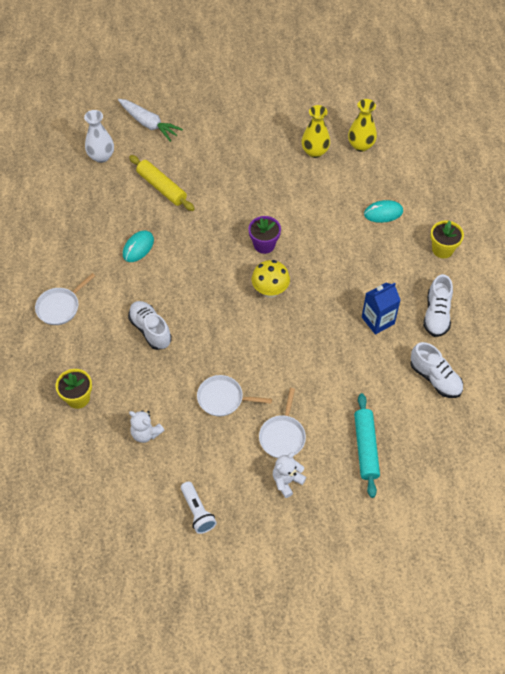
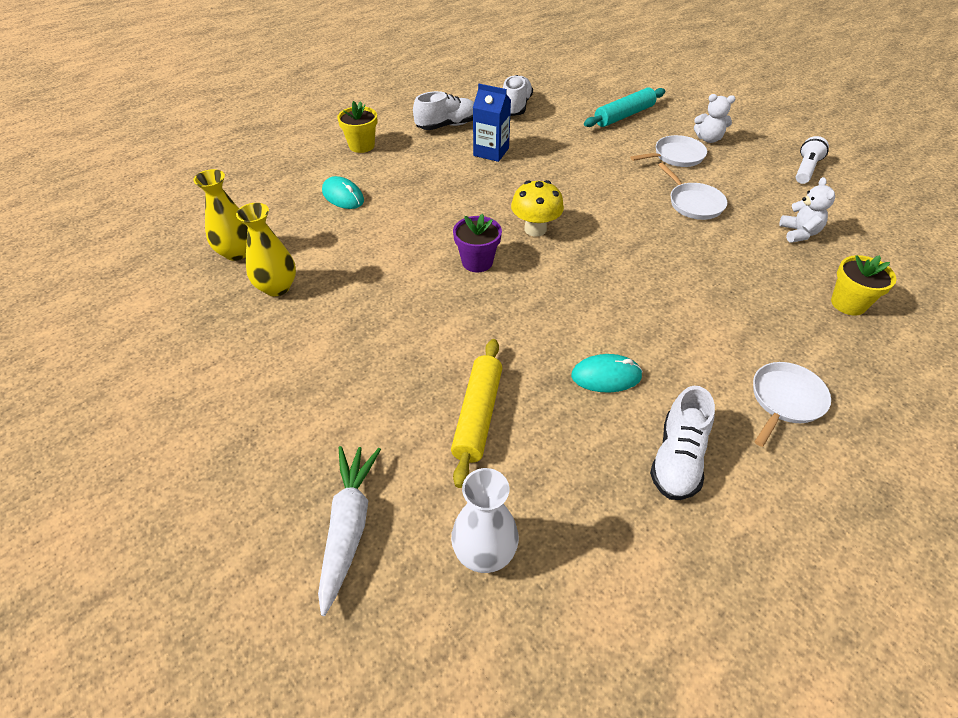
camera: 125 degrees left, 10 degrees down
(60, 307) = (785, 400): white pan -> white pan turned 60 degrees counterclockwise
(150, 330) = (697, 294): white shoe -> white shoe (677, 459)

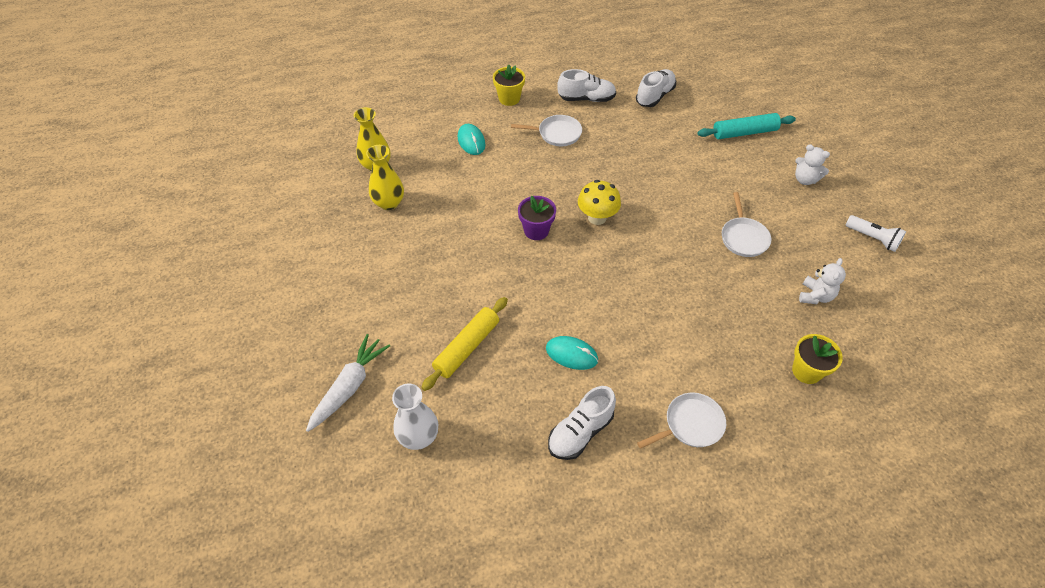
camera: 25 degrees right, 5 degrees up
(491, 152) = (606, 135): blue carton -> none
(676, 156) = (761, 188): white pan -> white pan (557, 134)
(805, 169) = (873, 238): white flashlight -> white flashlight turned 75 degrees clockwise

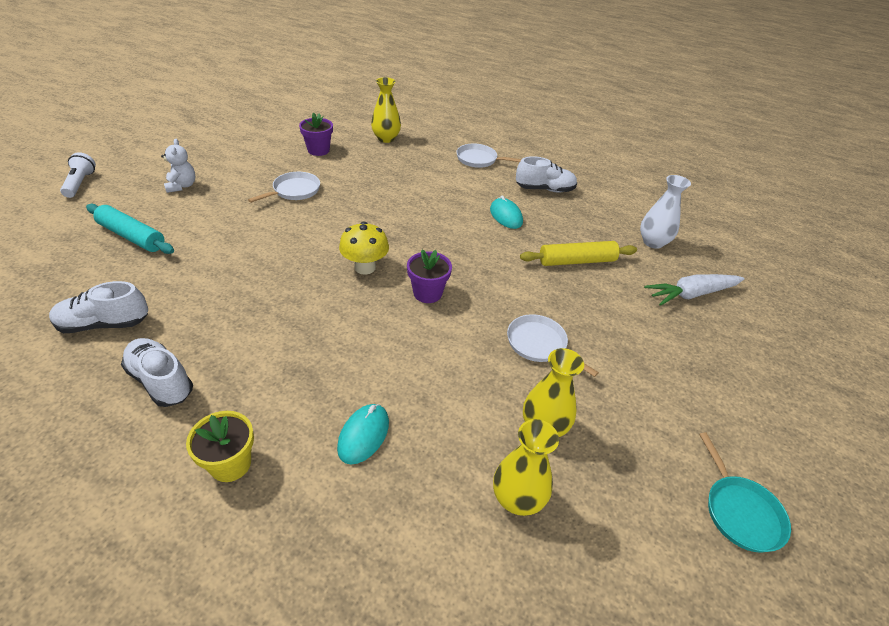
camera: 140 degrees left, 10 degrees down
(260, 231) = (740, 512): none -> turquoise pan
(557, 134) = (266, 365): white pan -> white pan (539, 344)
(806, 371) = (386, 138): yellow flower pot -> yellow vase
(815, 296) = (318, 150): white teddy bear -> purple flower pot
(873, 238) = (229, 144): white flashlight -> white flashlight (80, 183)

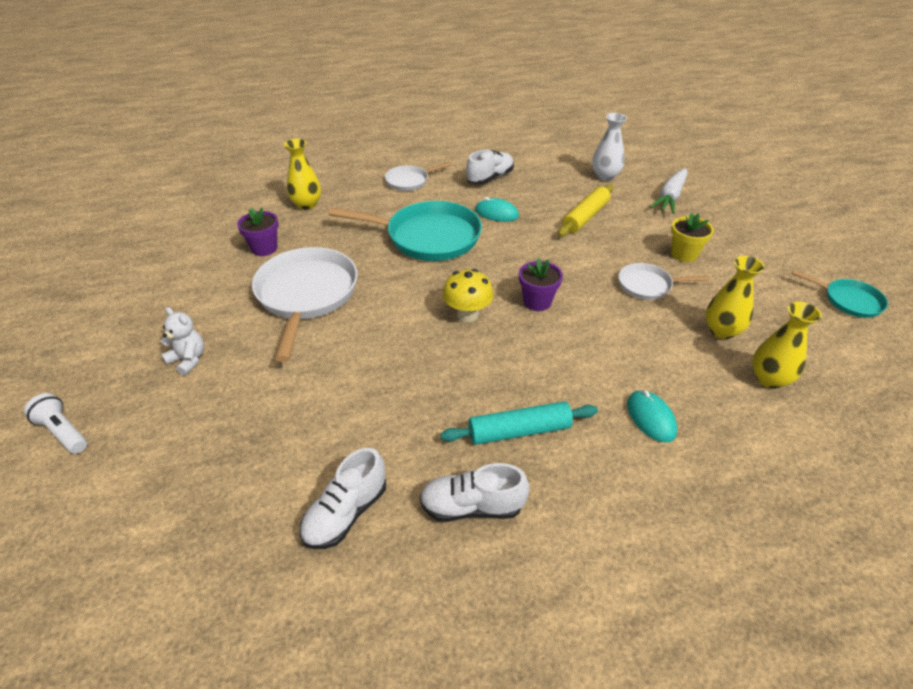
camera: 40 degrees left, 0 degrees up
(132, 236) = (226, 433): turquoise rolling pin -> turquoise rolling pin (519, 431)
(230, 464) = (612, 507): yellow flower pot -> yellow flower pot (684, 254)
(294, 191) = (306, 295): white pan -> white pan, size x1.92
(427, 202) = (428, 237): none -> turquoise pan

